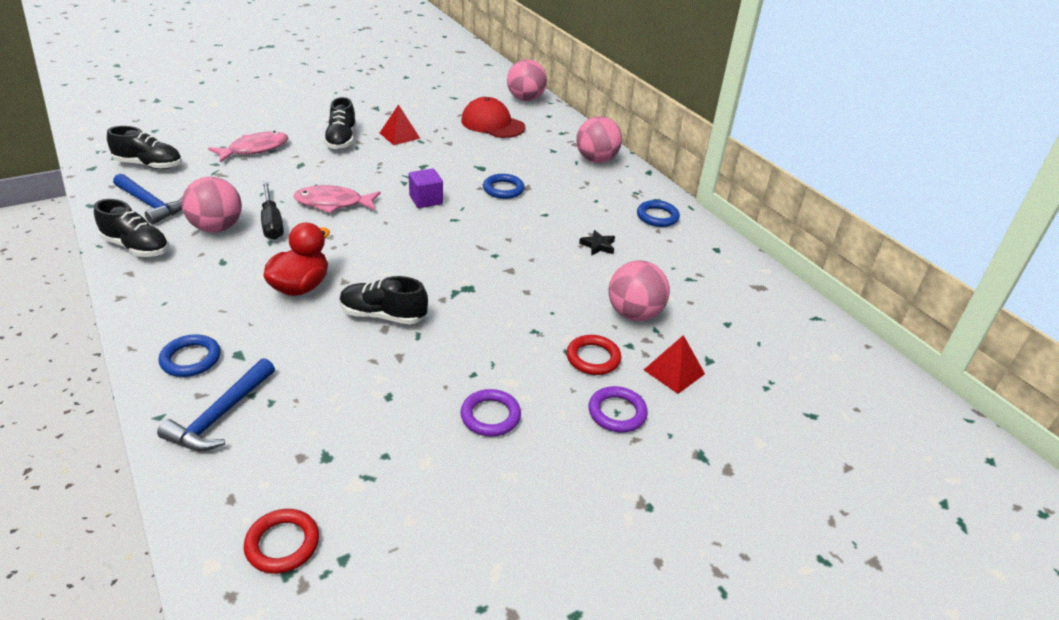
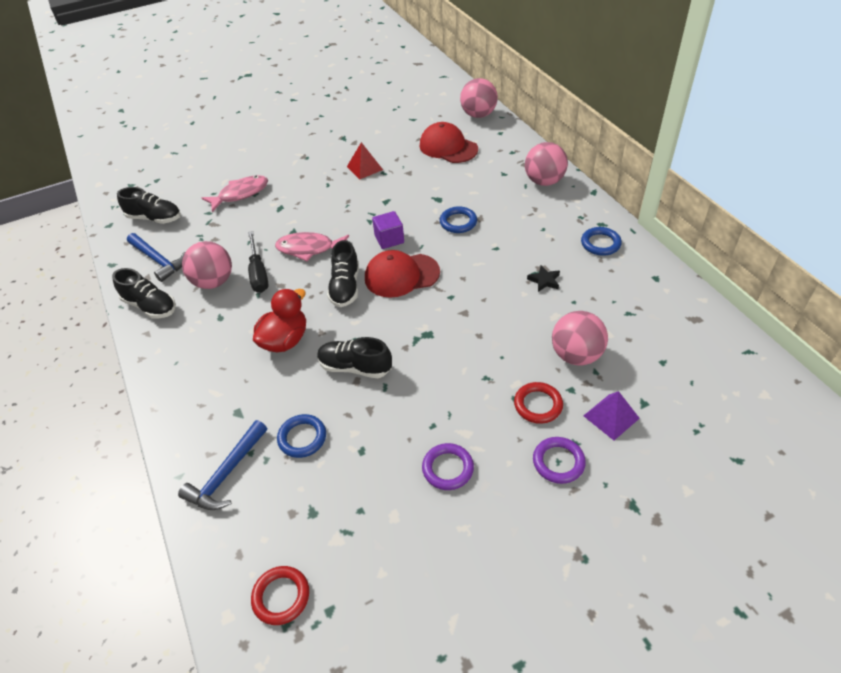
camera: 10 degrees right, 10 degrees up
(191, 359) = (200, 418): blue ring -> blue ring (302, 438)
(341, 140) = (314, 177): black shoe -> black shoe (345, 287)
(439, 233) = (401, 275): none -> red cap
(674, 371) = (611, 417): red pyramid -> purple pyramid

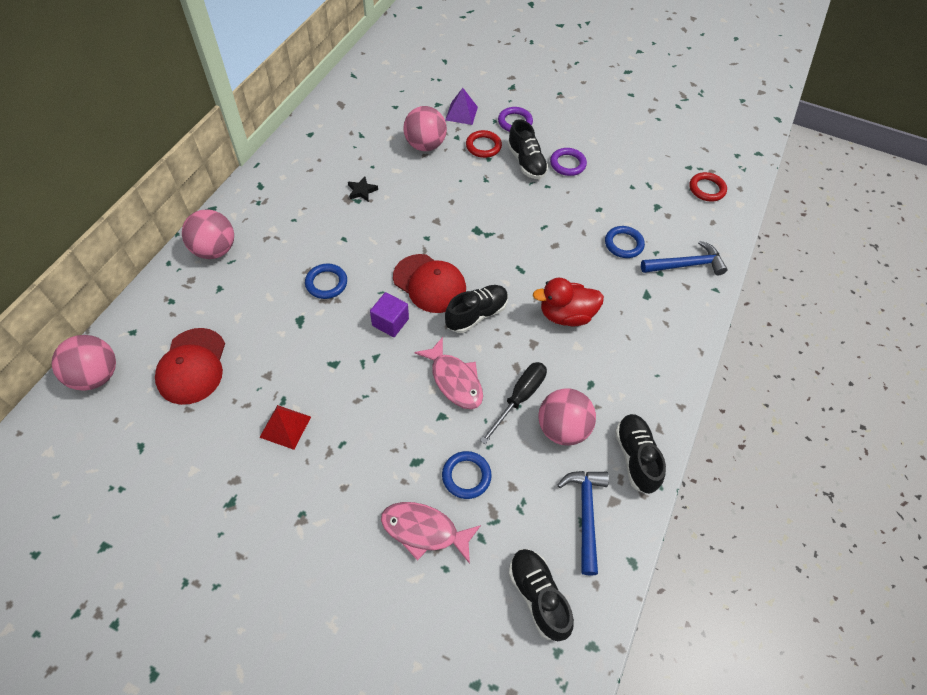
camera: 135 degrees left, 10 degrees up
(355, 367) = (545, 253): black shoe -> black shoe (526, 162)
(600, 243) = (289, 177): blue ring -> blue ring (466, 476)

